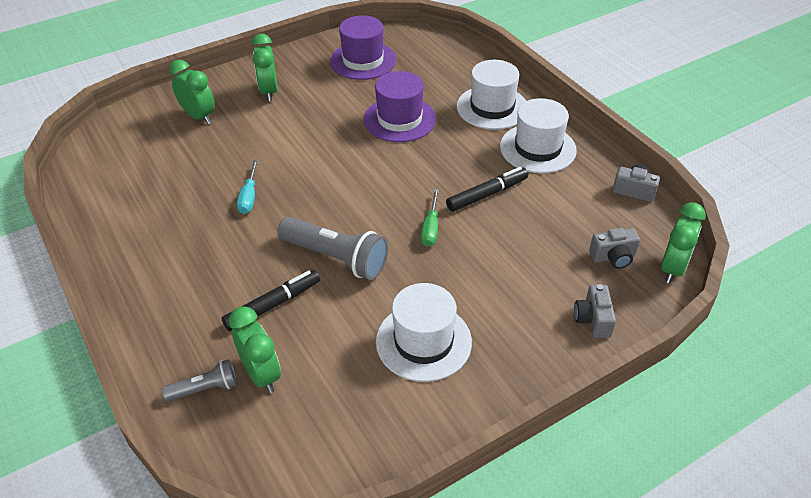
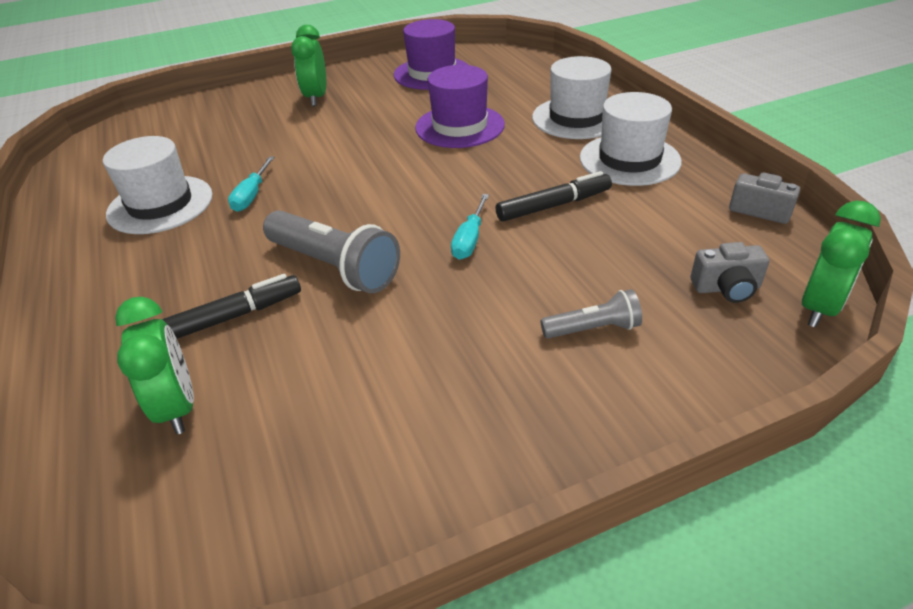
camera: 10 degrees right, 5 degrees down
(199, 116) = (229, 118): green clock -> none
(205, 388) = (92, 420): grey flashlight -> grey flashlight (593, 329)
(423, 341) = (424, 381): white hat -> white hat (160, 204)
(430, 229) = (469, 240): green screwdriver -> turquoise screwdriver
(593, 320) = (689, 370): grey camera -> none

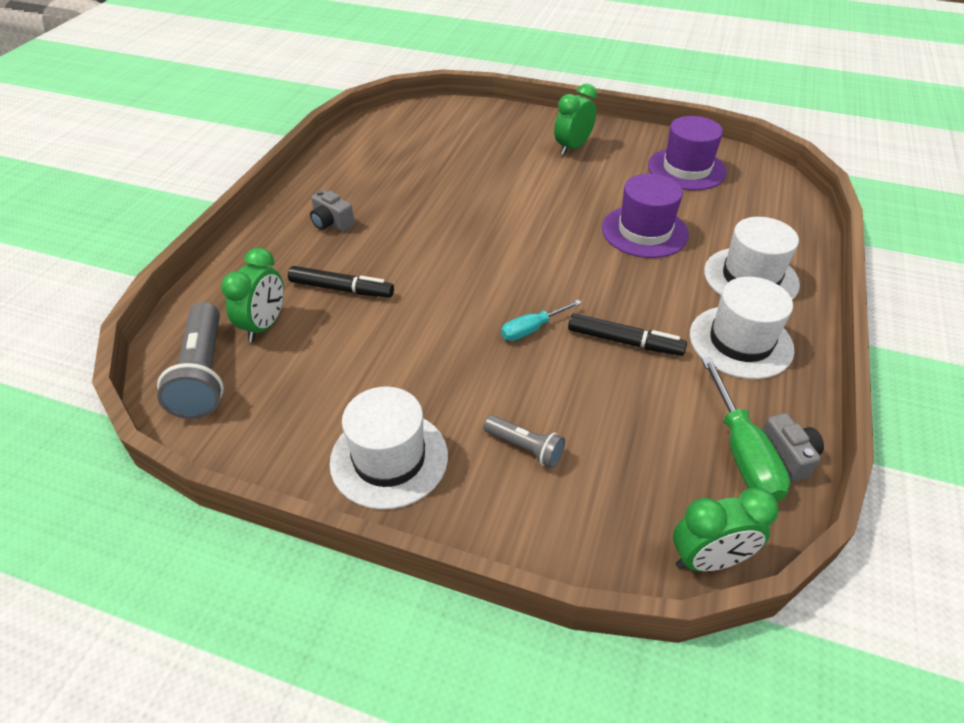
camera: 40 degrees right, 5 degrees up
(160, 204) = (387, 184): white hat -> white hat (389, 458)
(251, 196) = (442, 209): turquoise screwdriver -> none
(335, 266) = (430, 293): grey flashlight -> grey flashlight (204, 374)
(726, 288) = (659, 492): grey camera -> grey camera (331, 223)
(734, 226) = (742, 453): none -> green screwdriver

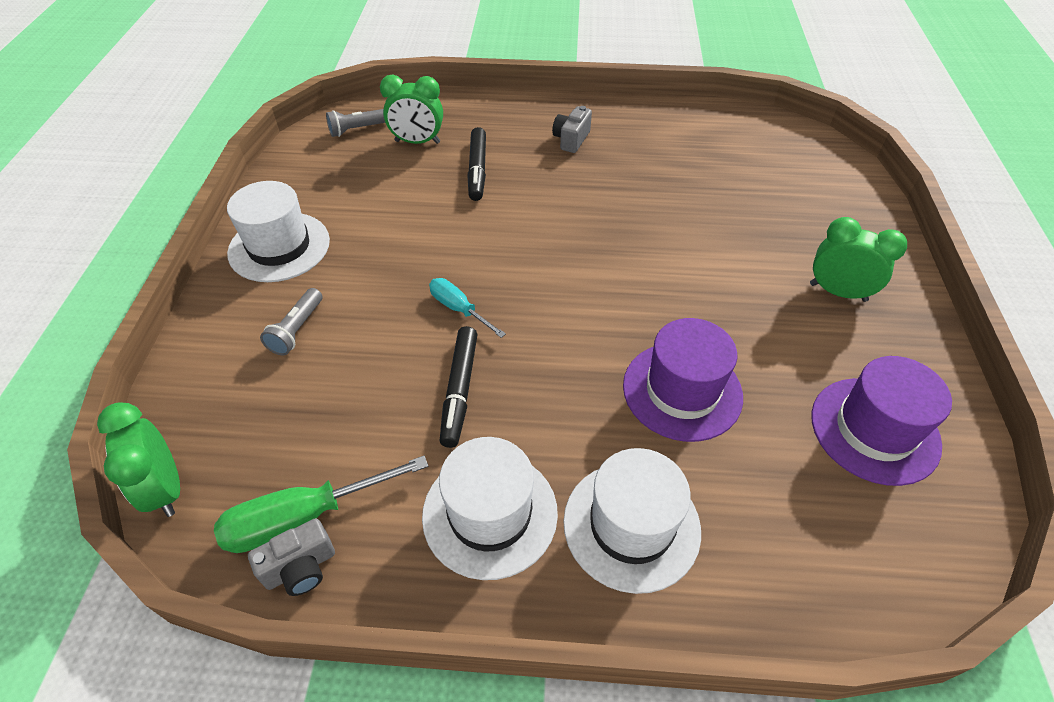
camera: 75 degrees right, 5 degrees up
(204, 374) = (357, 130): grey flashlight -> grey flashlight, size x0.55

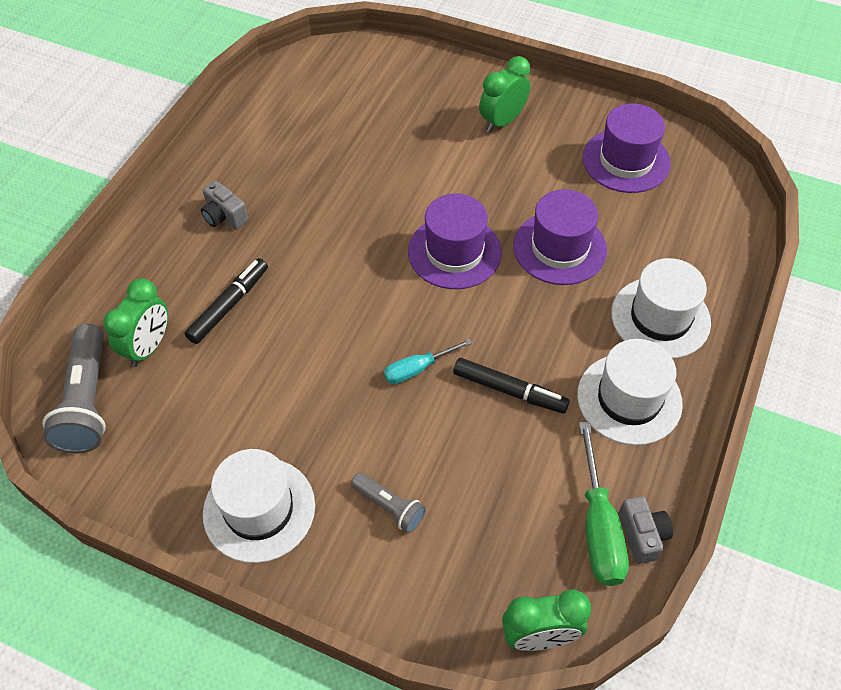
camera: 70 degrees left, 5 degrees up
(357, 130) = (87, 401): grey flashlight -> grey flashlight, size x1.83
(477, 170) = (229, 305): black marker -> black marker turned 75 degrees counterclockwise
(620, 299) = (454, 252): none -> purple hat

